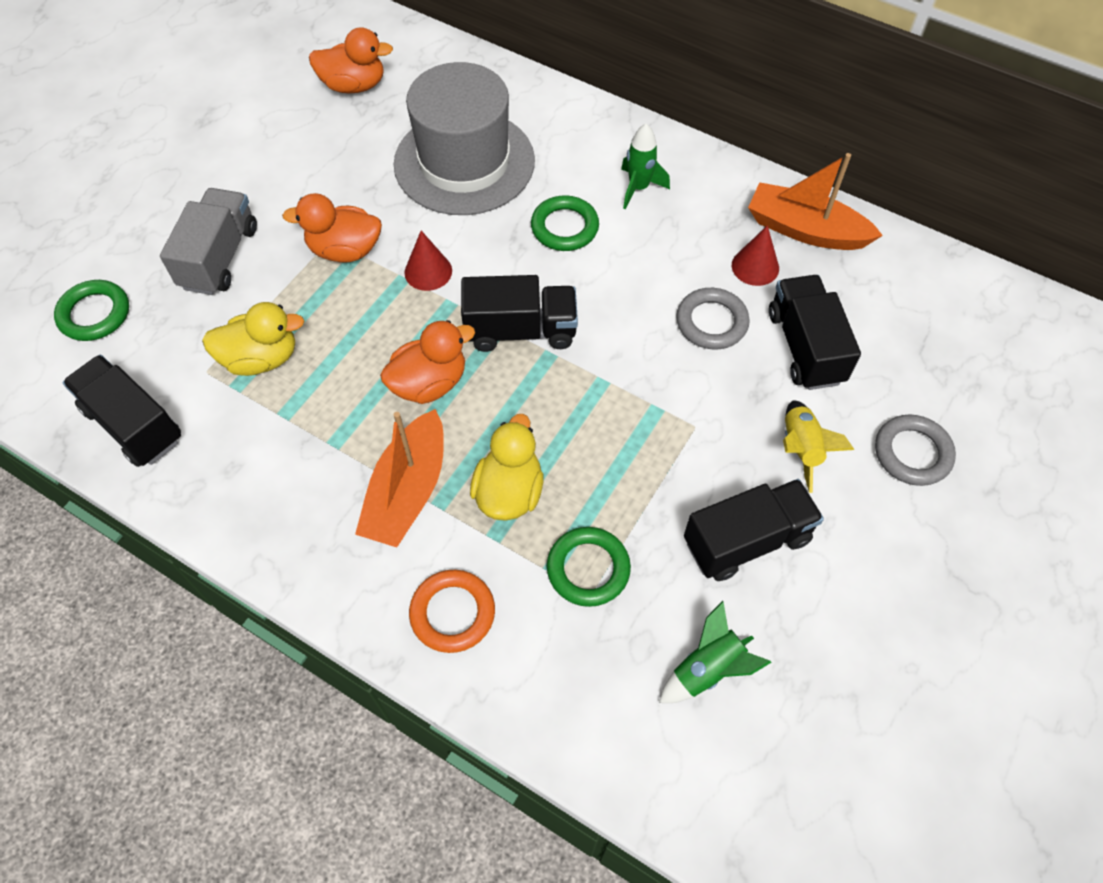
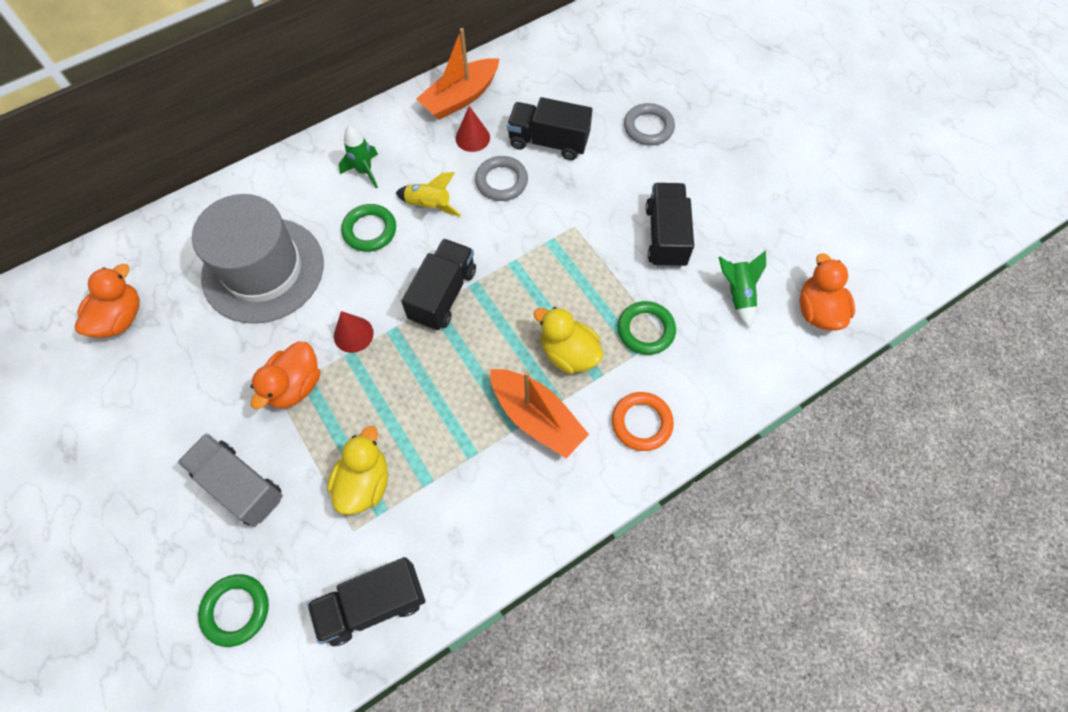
camera: 65 degrees left, 5 degrees up
(429, 383) = (454, 370): orange duck -> orange duck (818, 311)
(800, 449) = (618, 179): yellow rocket -> yellow rocket (429, 206)

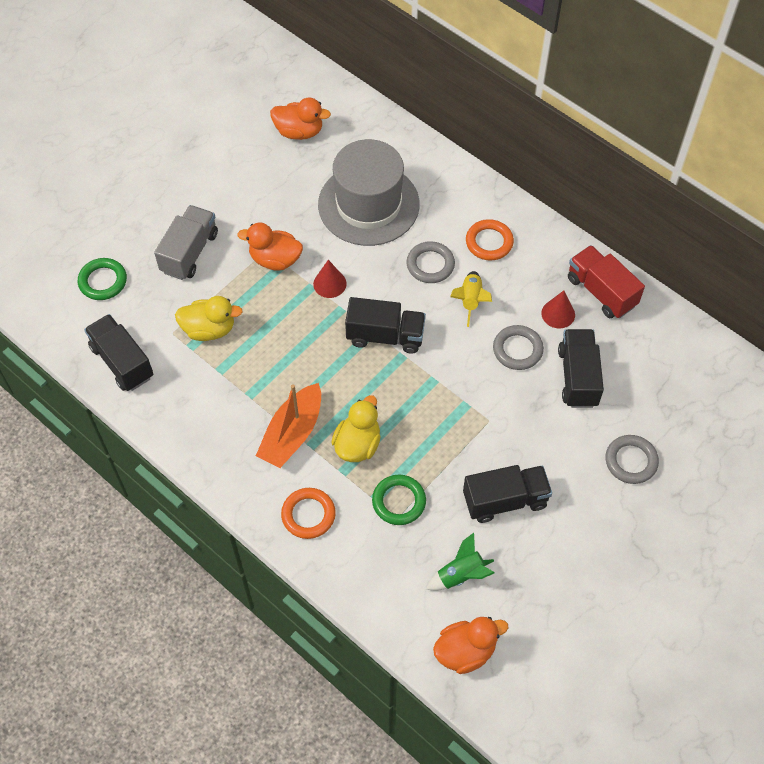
camera: 75 degrees right, 5 degrees down
(364, 171) = (489, 242): green rocket -> orange ring
(369, 230) = (430, 265): green ring -> grey ring
(461, 97) = (601, 292): orange boat -> red truck

